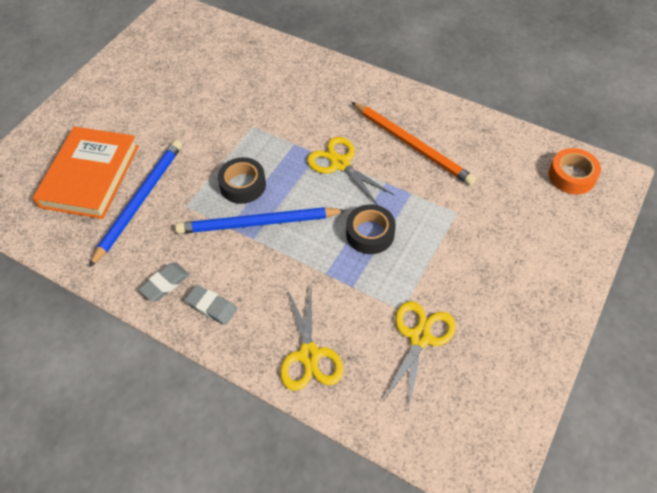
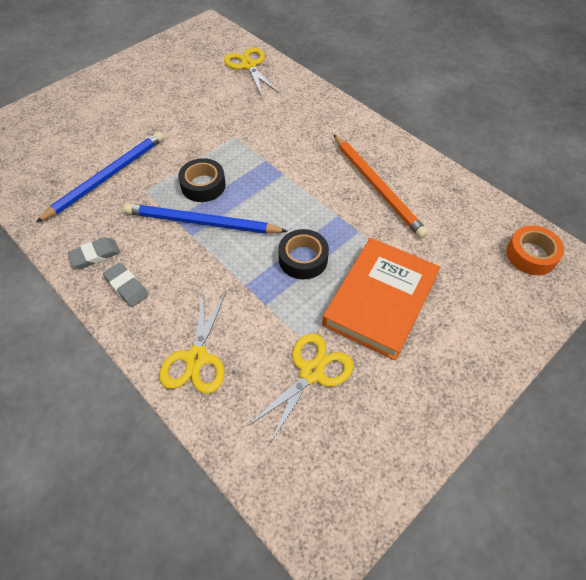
camera: 15 degrees right, 0 degrees up
(90, 176) = (75, 146): orange book -> orange book (380, 300)
(340, 164) = (301, 188): yellow scissors -> yellow scissors (249, 65)

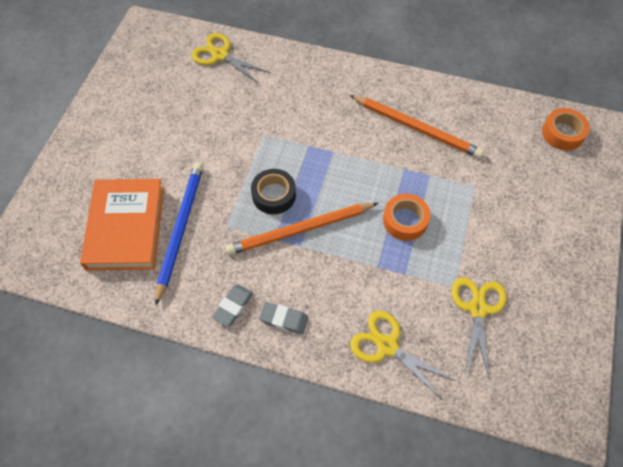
camera: 30 degrees left, 5 degrees up
(196, 358) = (387, 346): yellow scissors -> yellow scissors turned 150 degrees clockwise
(202, 222) = (300, 230): blue pencil -> orange pencil
(303, 259) = (405, 220): black tape -> orange tape
(380, 300) = (485, 225): orange book -> orange book (126, 227)

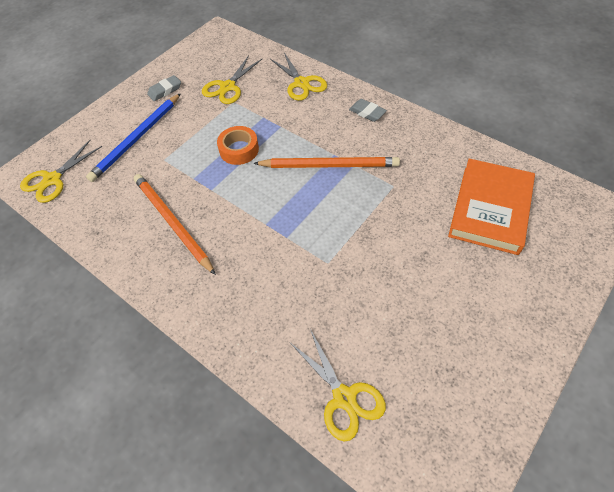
camera: 155 degrees left, 5 degrees down
(180, 229) = (437, 194): blue pencil -> blue pencil (137, 139)
(233, 306) = (403, 129): grey eraser -> grey eraser (165, 90)
(274, 195) = (341, 199): black tape -> none
(562, 133) = (52, 179): orange tape -> yellow scissors

